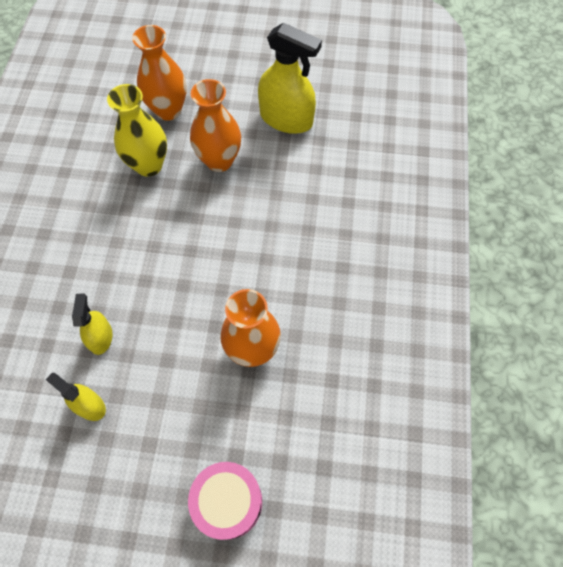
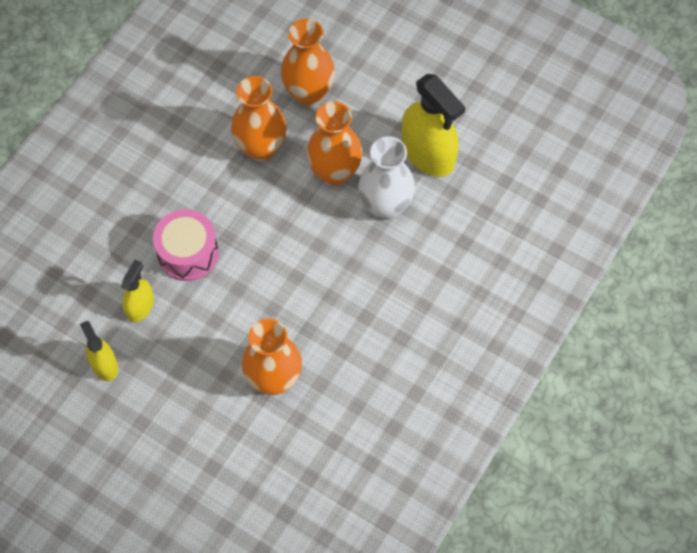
camera: 25 degrees right, 0 degrees up
(149, 165) = (261, 148): yellow vase -> orange vase
(228, 502) = (187, 502): pink drum -> pink drum (188, 253)
(274, 170) = (385, 206): none -> white vase

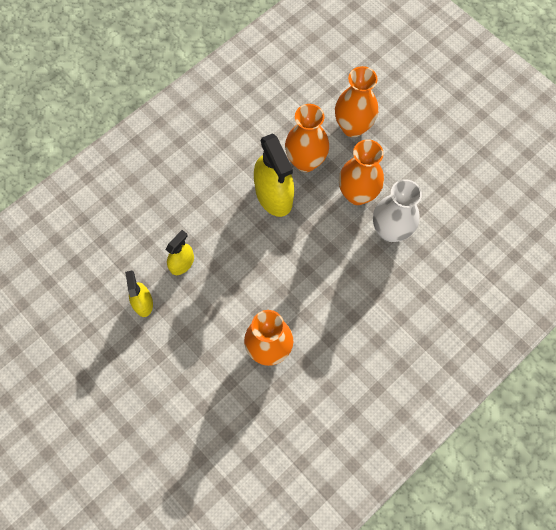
camera: 15 degrees right, 5 degrees up
(188, 253) = (229, 230): pink drum -> none
(428, 153) = (434, 196): yellow spray bottle -> yellow spray bottle (274, 195)

